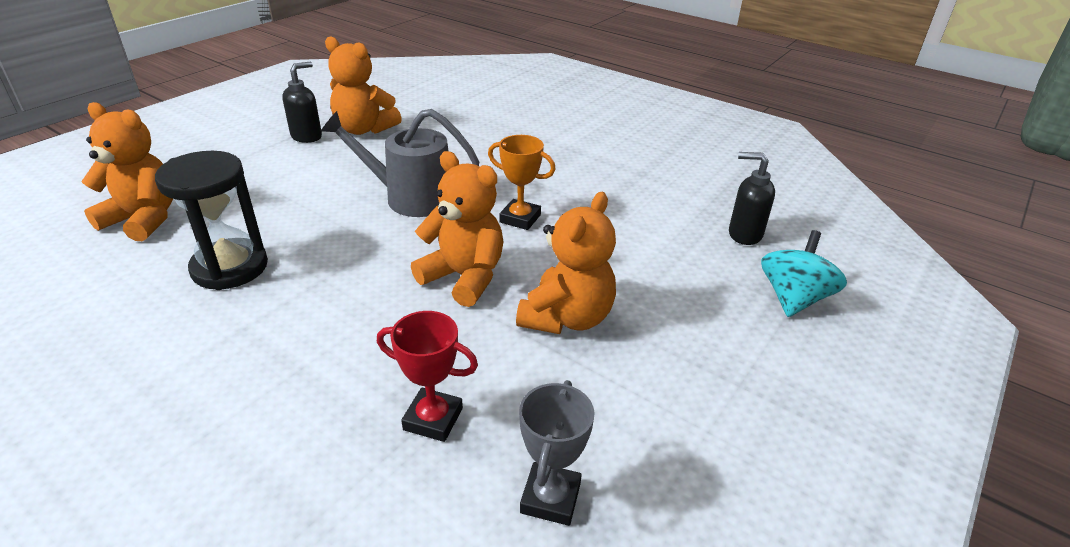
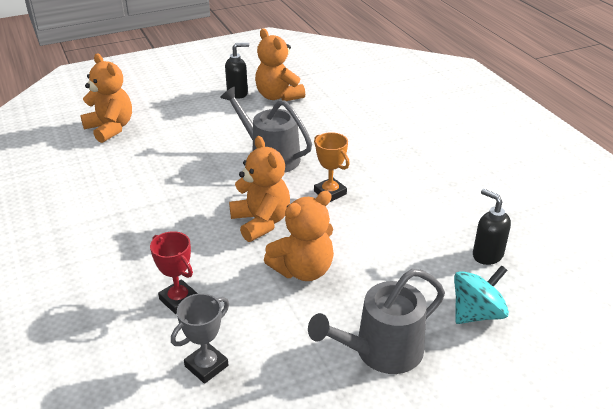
camera: 30 degrees right, 0 degrees up
(230, 267) = (135, 173): black hourglass -> none
(743, 381) = (382, 351): none -> grey watering can

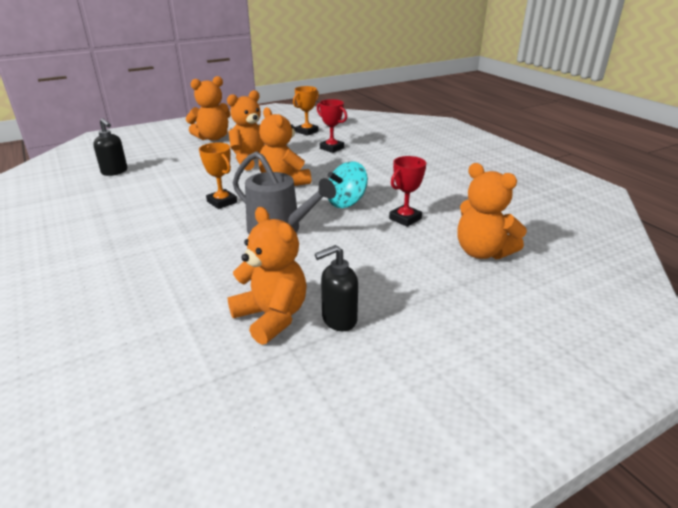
camera: 175 degrees right, 5 degrees down
(150, 162) = (405, 219): none -> red trophy
(206, 366) = (307, 131): grey trophy -> orange trophy
(382, 351) = (213, 138): grey watering can -> orange teddy bear
(476, 313) = (148, 150): turquoise spinning top -> turquoise spinning top (346, 202)

